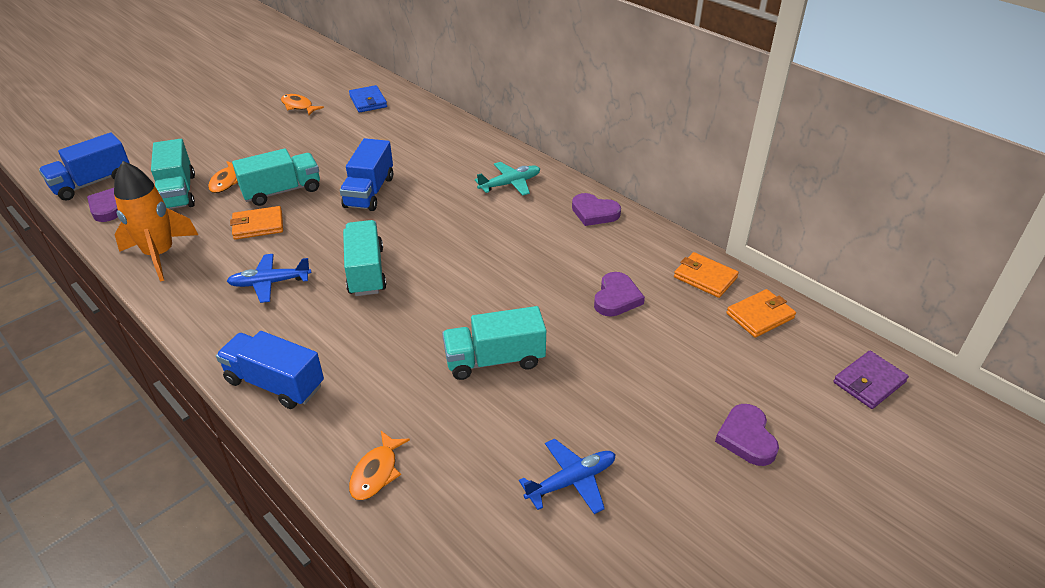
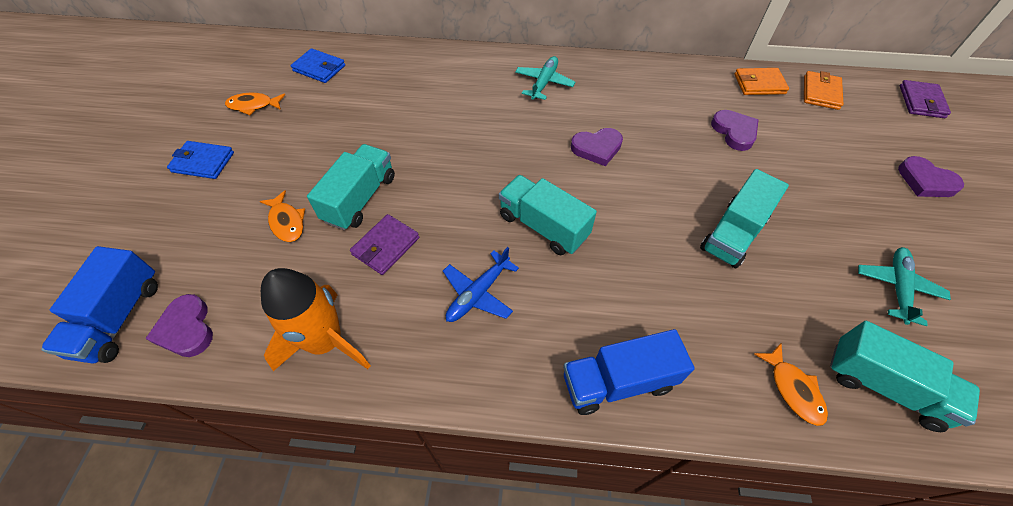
camera: 40 degrees left, 15 degrees up
(178, 192) = (247, 265): turquoise truck -> turquoise truck (884, 386)
(229, 125) = (203, 162): none -> blue wallet
(258, 225) = (386, 246): orange wallet -> purple wallet
(369, 192) = (443, 153): blue truck -> none
(571, 481) = (897, 288): blue plane -> turquoise plane
(594, 213) = (632, 74): purple heart -> purple heart (597, 148)

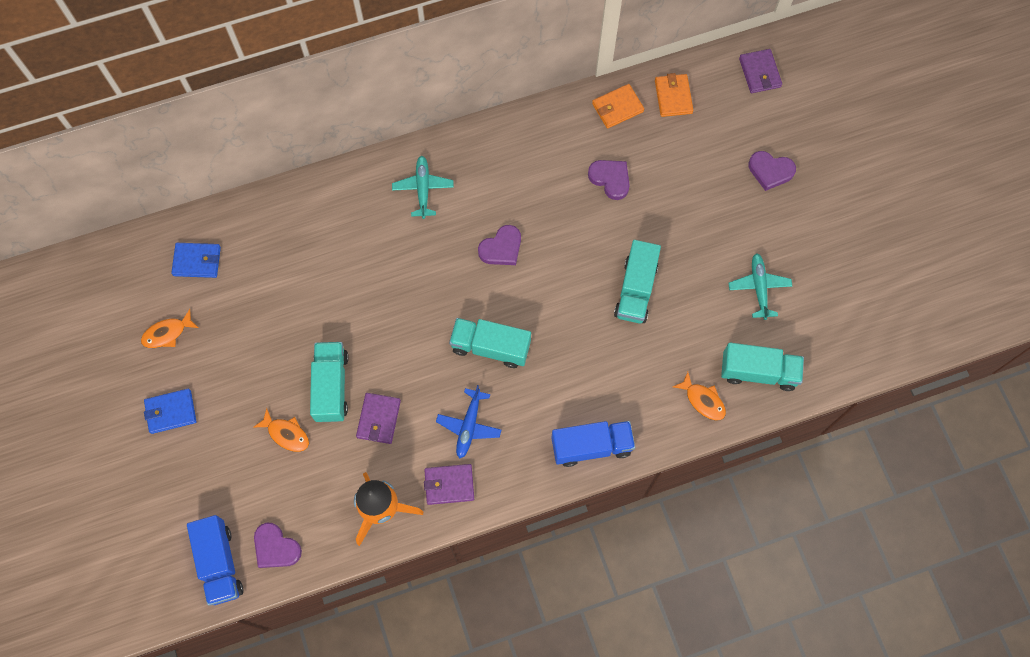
camera: 25 degrees left, 15 degrees up
(419, 348) = (449, 485): none -> purple wallet
(618, 381) = (591, 446): blue truck -> blue truck turned 150 degrees counterclockwise

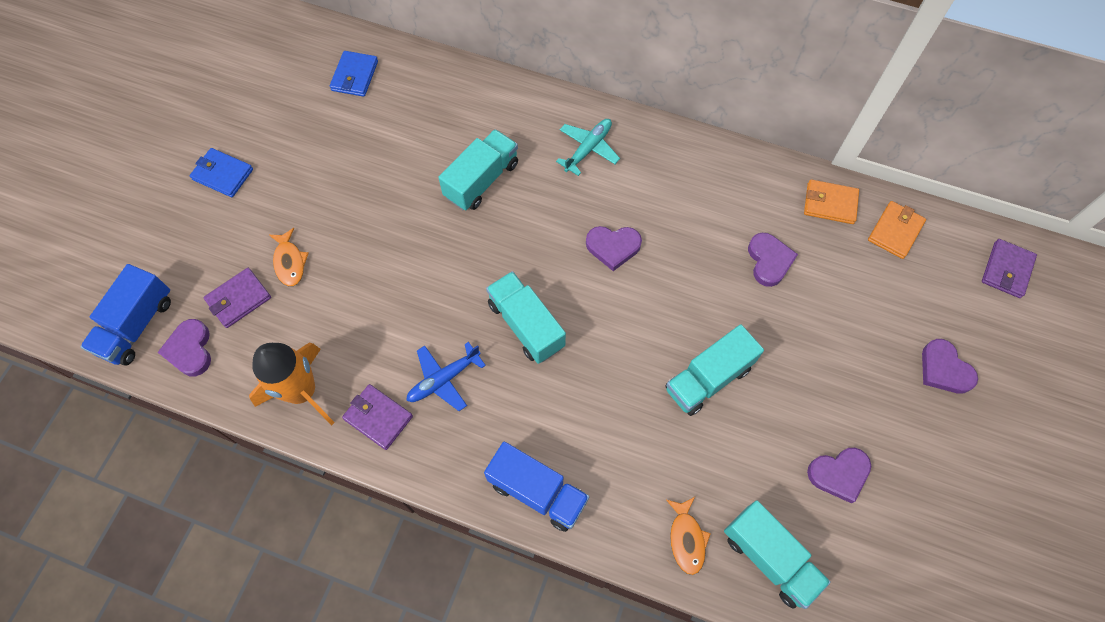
camera: 40 degrees right, 5 degrees down
(167, 333) = (280, 113): orange fish -> none
(197, 261) = (355, 76): blue wallet -> blue wallet turned 60 degrees clockwise
(331, 386) = (361, 252): turquoise truck -> turquoise truck (481, 180)
(378, 419) = (373, 310): purple wallet -> purple wallet (239, 299)
(759, 288) = (839, 474): turquoise plane -> purple heart

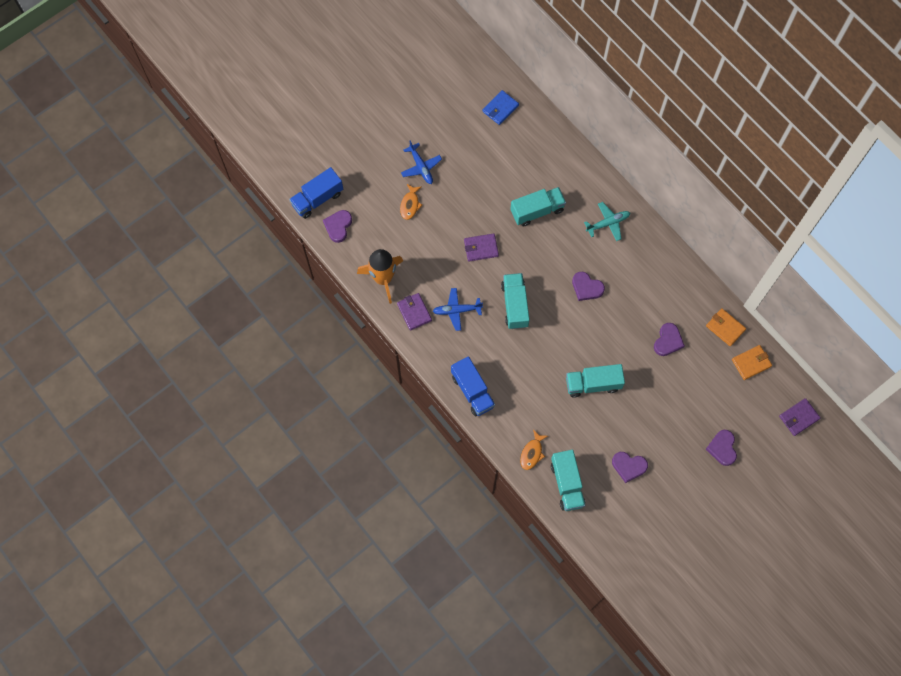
camera: 30 degrees right, 5 degrees up
(223, 174) = (398, 134): blue wallet -> none
(239, 299) = (374, 212): purple wallet -> purple wallet (481, 248)
(279, 202) = (421, 167): none -> blue plane

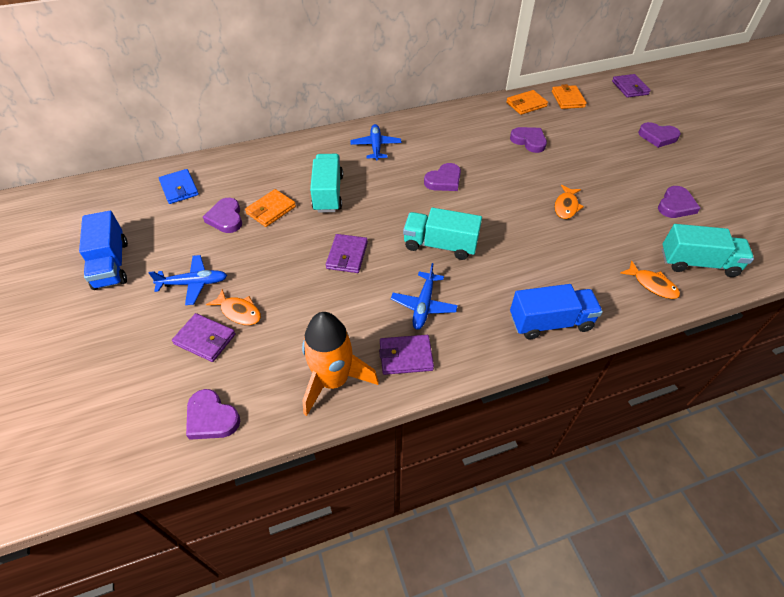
camera: 70 degrees left, 20 degrees down
(317, 199) = (144, 434): blue truck -> blue truck (111, 264)
(384, 196) = (205, 339): none -> purple wallet
(484, 155) = (226, 218): none -> purple heart
(504, 180) = (271, 210): none -> orange wallet
(593, 384) = (566, 206): turquoise truck -> orange fish
(607, 223) = (376, 146): turquoise plane -> blue plane

